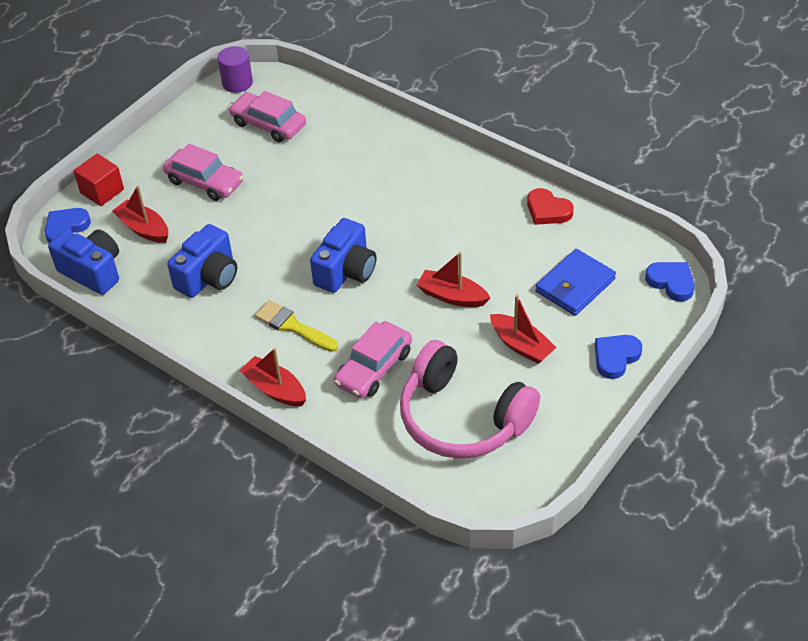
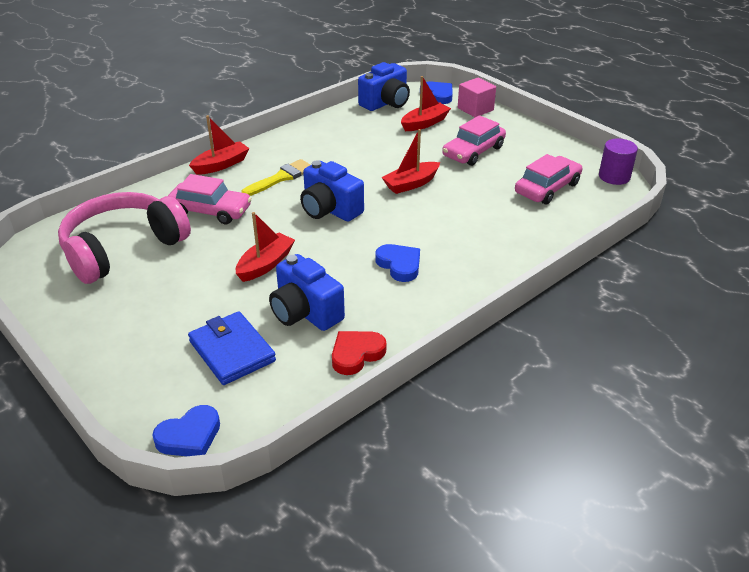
camera: 100 degrees right, 10 degrees down
(102, 191) = (475, 109): red cube -> pink cube
(209, 277) = (356, 146): blue camera -> blue camera (305, 312)
(374, 368) = (210, 211): pink car -> pink car turned 150 degrees clockwise
(521, 345) = (177, 297): red boat -> red boat (411, 184)
(615, 357) = (116, 359): blue heart -> blue heart (399, 265)

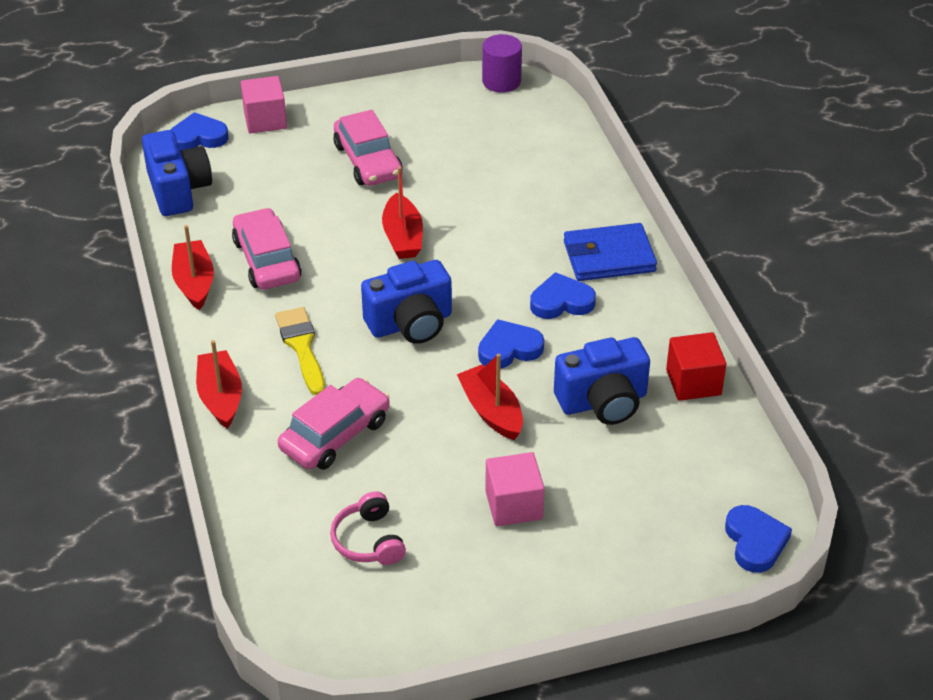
camera: 65 degrees left, 5 degrees up
(123, 248) = (368, 540): pink headphones -> pink headphones, size x0.45
(178, 298) = (513, 505): none -> pink cube
(232, 351) = (638, 478): blue wallet -> blue wallet (609, 256)
(333, 255) = (509, 349): none -> blue heart
(356, 354) = (693, 382): red heart -> red cube
(425, 123) = (265, 175): red boat -> red boat (194, 282)
(547, 188) = (489, 137): pink car -> pink car (267, 260)

